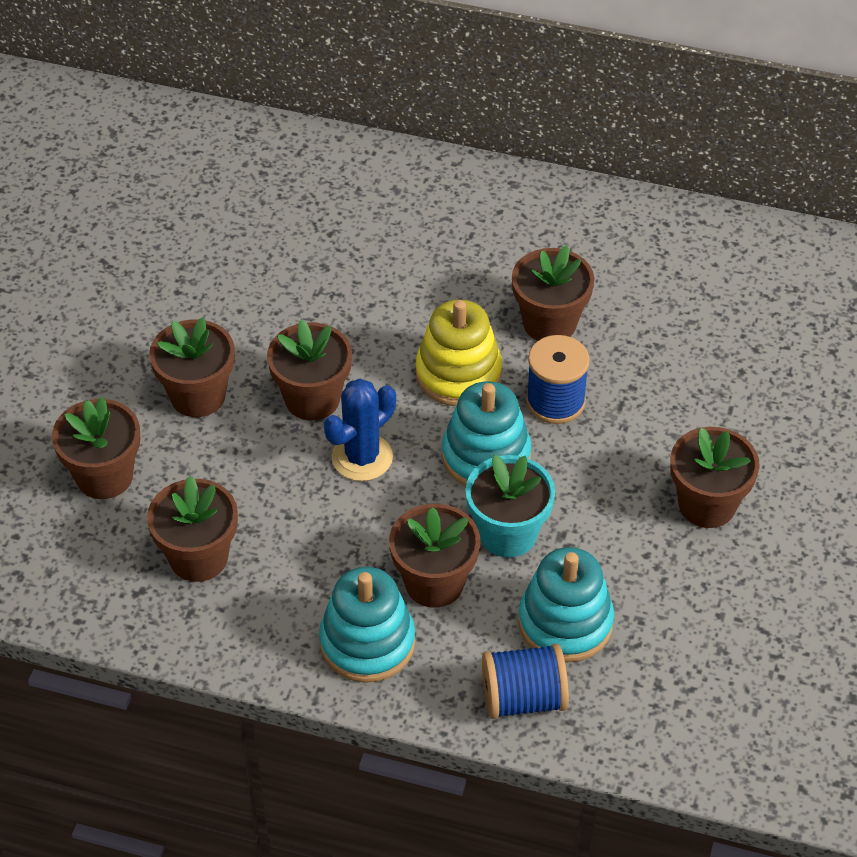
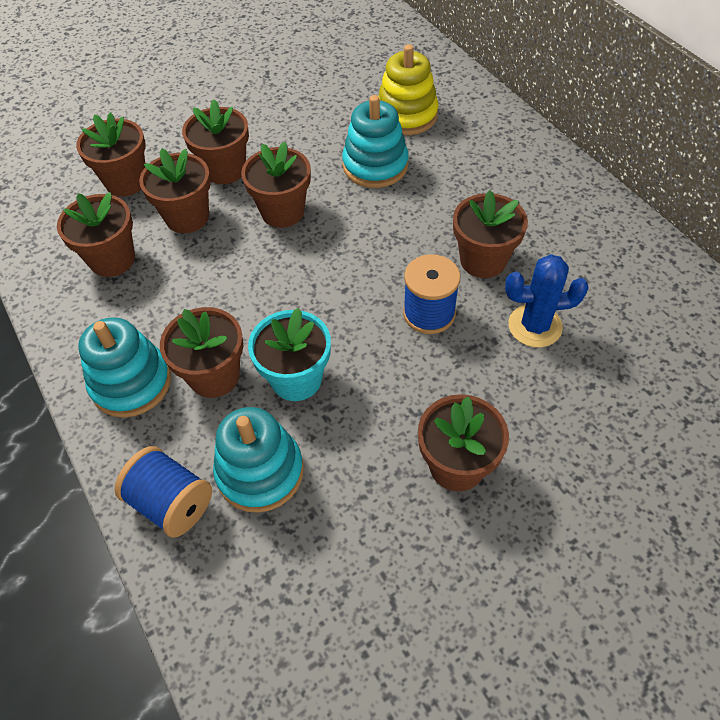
camera: 45 degrees right, 5 degrees up
(221, 467) = (187, 217): none -> brown flower pot
(362, 457) = (268, 265): blue cactus -> blue cactus (535, 326)
(458, 374) = (386, 254): yellow stacking toy -> yellow stacking toy (406, 115)
(486, 456) = (342, 317): turquoise stacking toy -> turquoise stacking toy (375, 165)

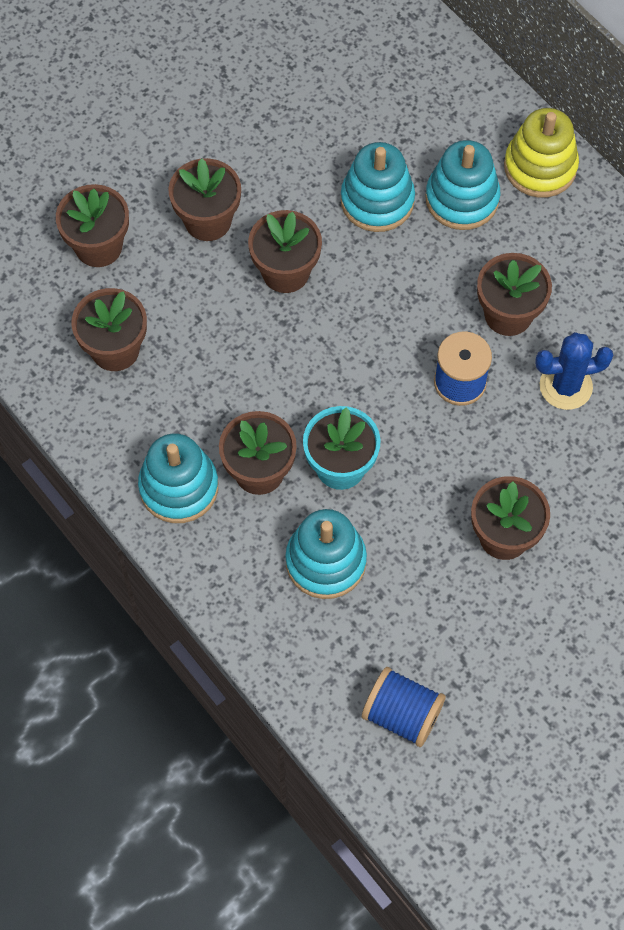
camera: 10 degrees left, 10 degrees up
(171, 503) = (251, 598): blue spool -> blue spool (402, 714)
(187, 217) = (182, 288): brown flower pot -> none
(406, 115) = (402, 125): yellow stacking toy -> yellow stacking toy (540, 167)
(451, 169) = (462, 199): none -> turquoise stacking toy

